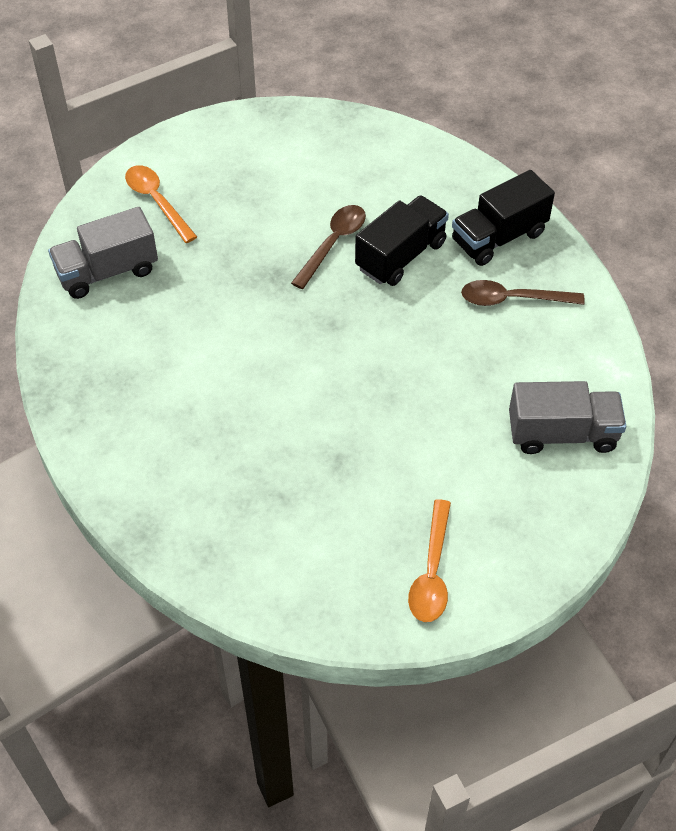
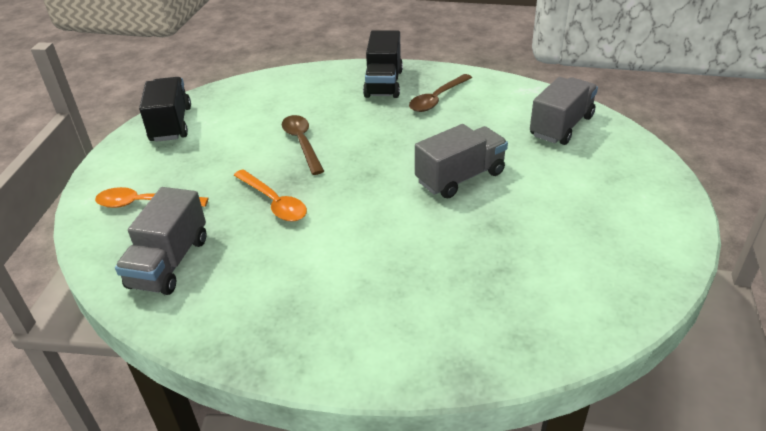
camera: 50 degrees left, 15 degrees down
(389, 396) = (460, 177): none -> grey truck
(401, 256) = (349, 122): black truck -> black truck (171, 124)
(431, 572) = (633, 227): orange spoon -> orange spoon (273, 202)

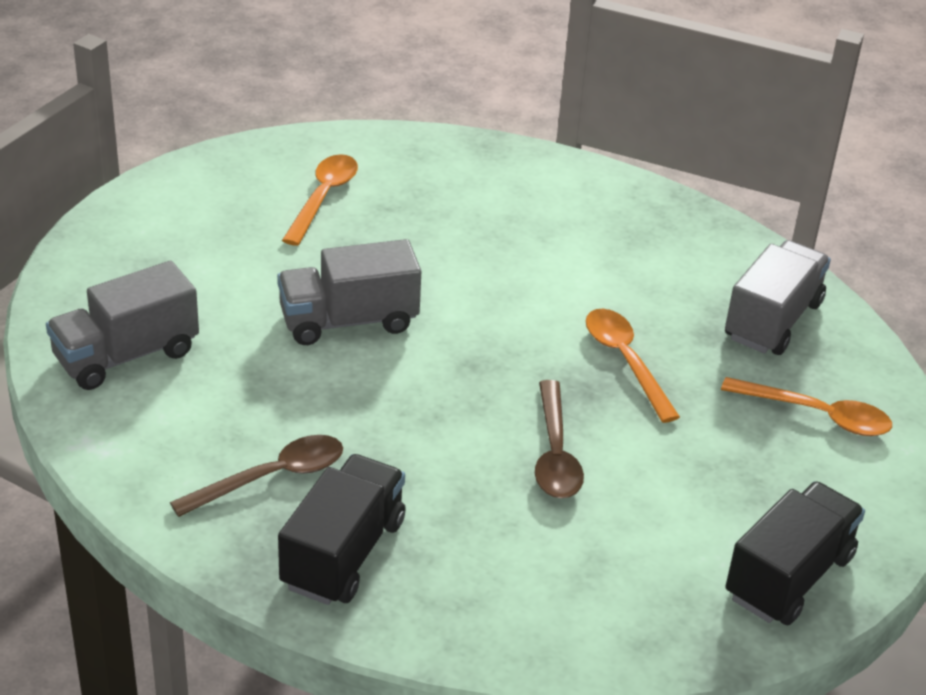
camera: 165 degrees left, 0 degrees up
(171, 124) = (789, 577): black truck -> black truck turned 150 degrees counterclockwise
(555, 262) = (323, 198): none -> orange spoon

